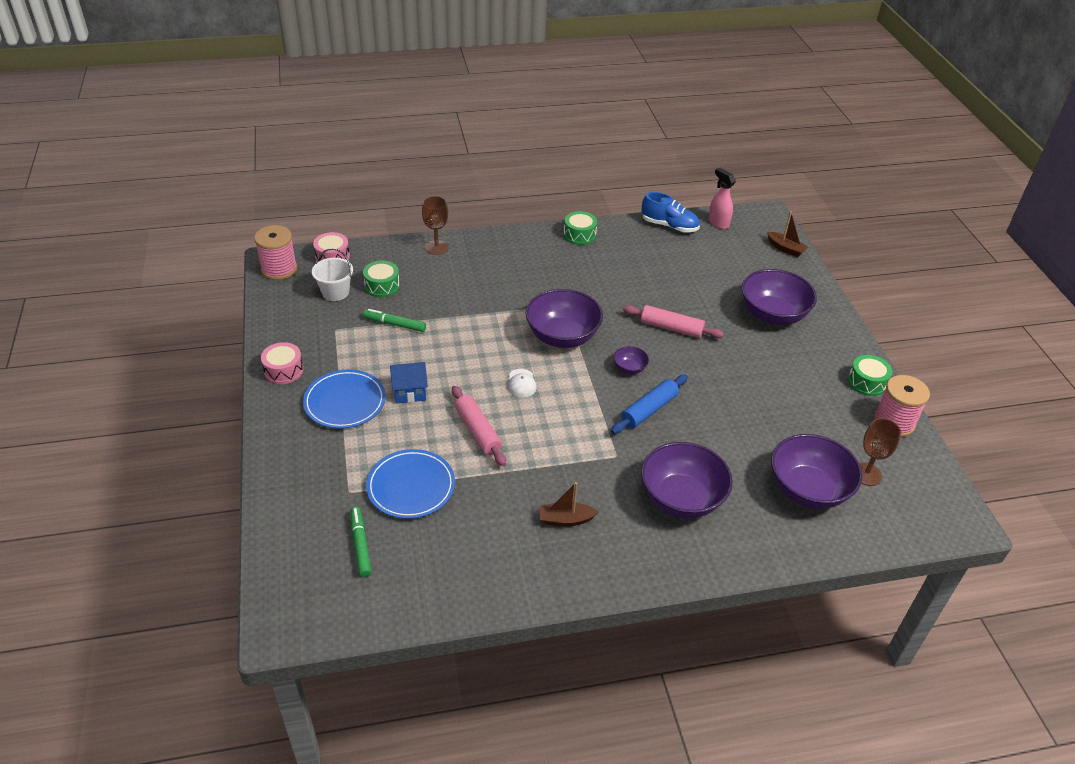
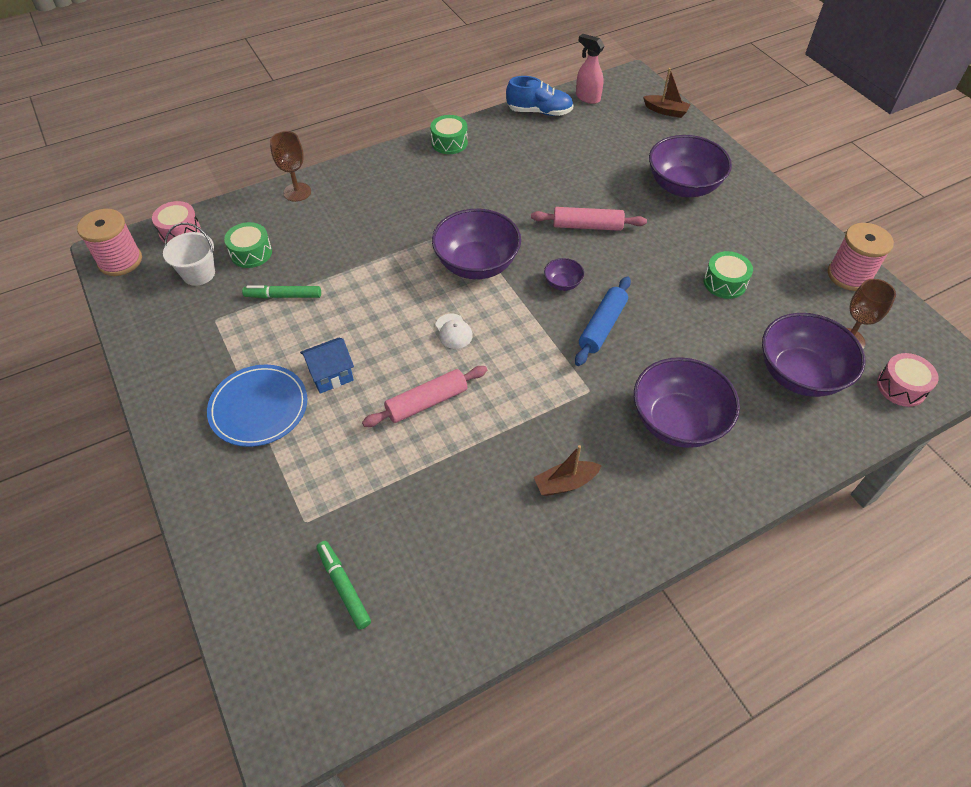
camera: 15 degrees left, 10 degrees up
(283, 370) = (170, 387): pink drum -> pink drum (901, 387)
(411, 486) = (376, 493): blue plate -> none
(478, 431) = (427, 402): pink rolling pin -> pink rolling pin turned 75 degrees counterclockwise
(867, 382) = (805, 238): green drum -> green drum (724, 282)

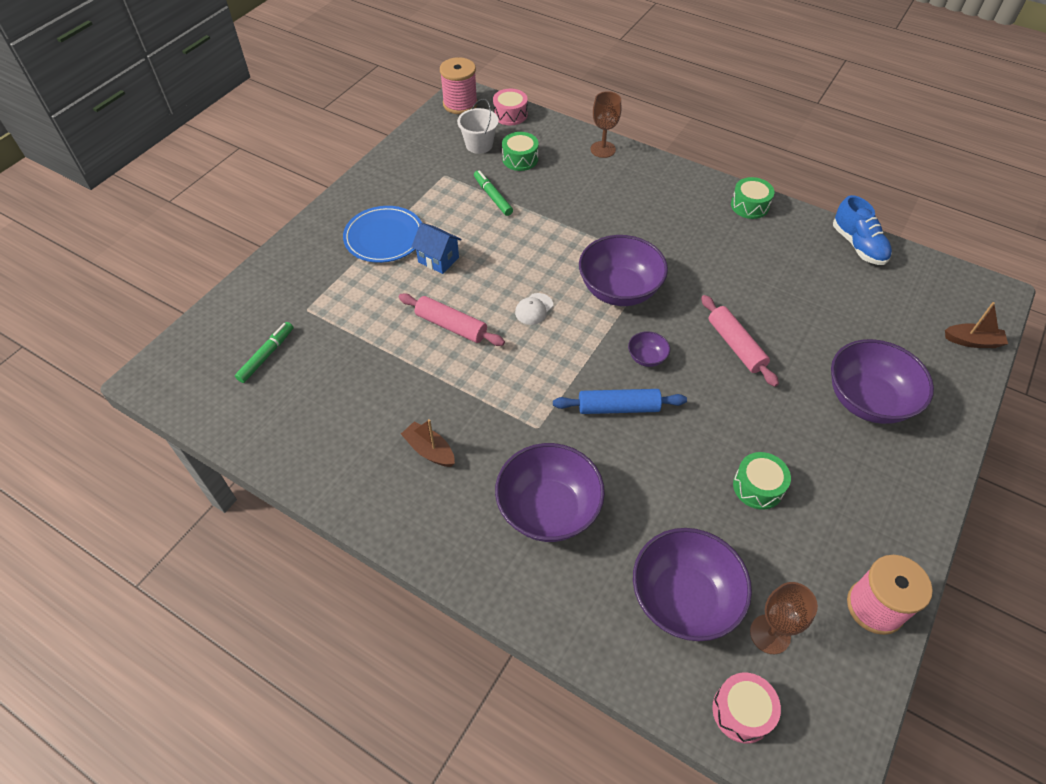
camera: 60 degrees right, 0 degrees up
(587, 98) = (920, 271): pink spray bottle -> none
(665, 111) = (972, 341): brown boat -> brown boat turned 75 degrees counterclockwise

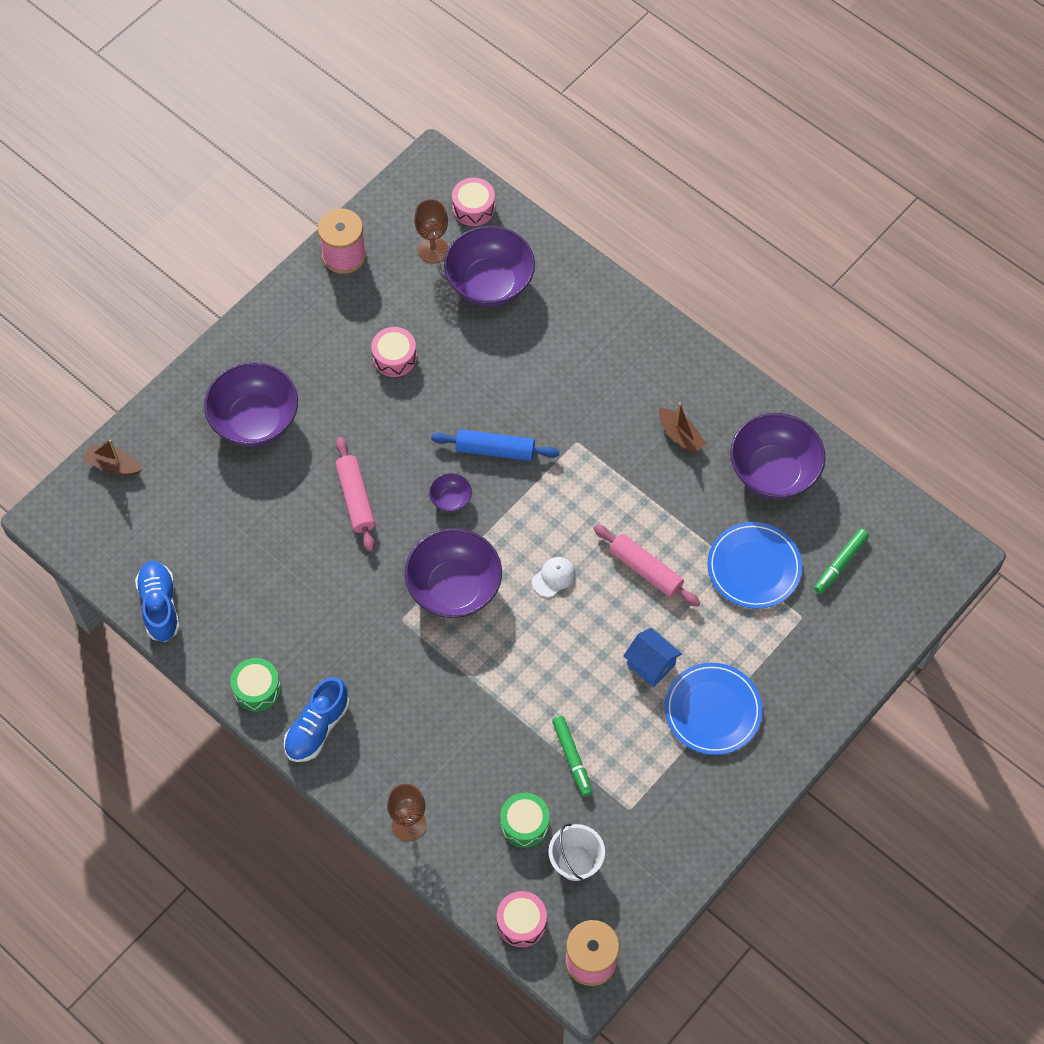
camera: 170 degrees left, 10 degrees up
(350, 341) = (754, 567): none -> blue plate
(548, 509) = (582, 367): purple bowl -> purple bowl (773, 471)
(692, 190) = (317, 728): none -> blue shoe
(758, 487) = (394, 357): green drum -> pink drum

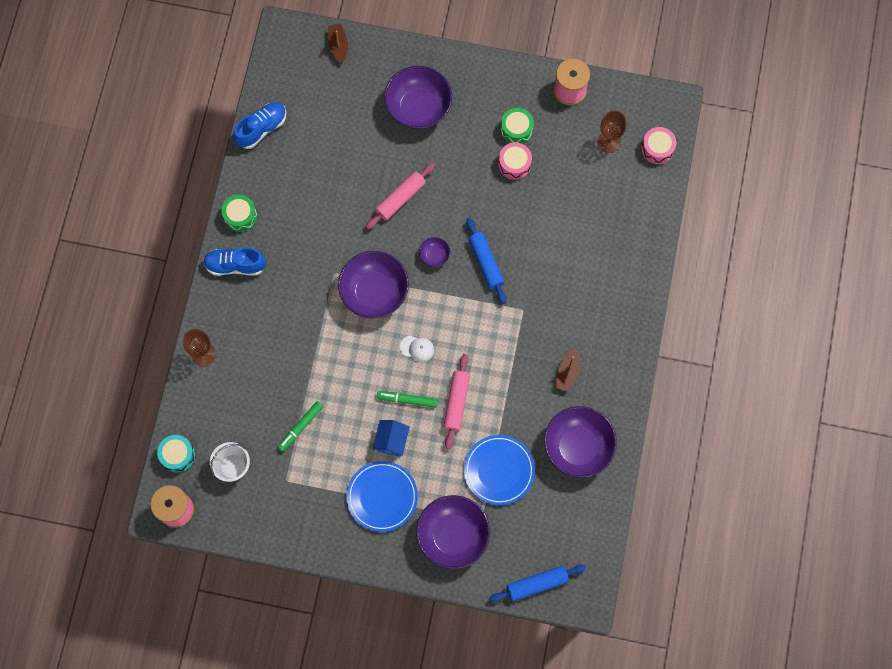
camera: 60 degrees right, 10 degrees up
(490, 283) = (606, 191): purple bowl -> purple bowl (453, 535)
(521, 922) = (178, 455): pink drum -> turquoise drum
(524, 824) = (241, 422): green drum -> green drum (516, 129)
(840, 564) = (535, 525): green marker -> green marker (407, 400)
(910, 598) = (537, 584): none -> blue rolling pin

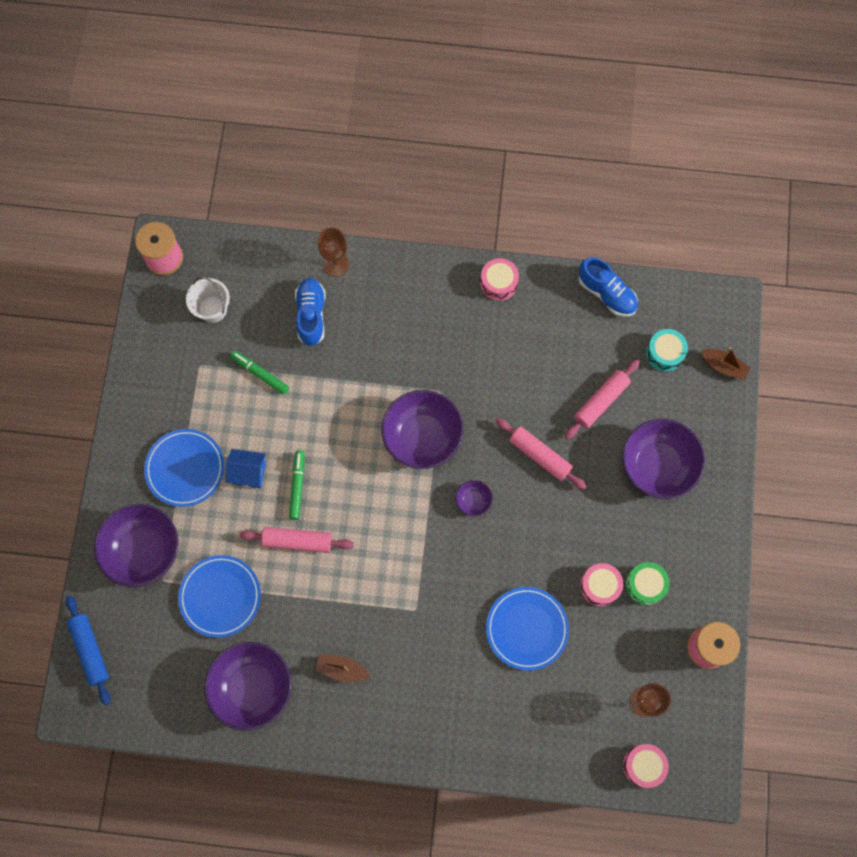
camera: 85 degrees right, 0 degrees up
(178, 455) = (223, 252): turquoise drum -> turquoise drum (664, 353)
(235, 265) = (440, 285): blue shoe -> blue shoe (311, 315)
(240, 216) = (498, 283): green drum -> pink drum
(338, 46) = (723, 366): brown boat -> brown boat turned 45 degrees clockwise
(358, 145) = (601, 401): none -> pink rolling pin
(417, 348) = (359, 491): white cap -> none
(485, 263) = (470, 561): blue rolling pin -> none
(545, 224) = (527, 628): none -> blue plate

